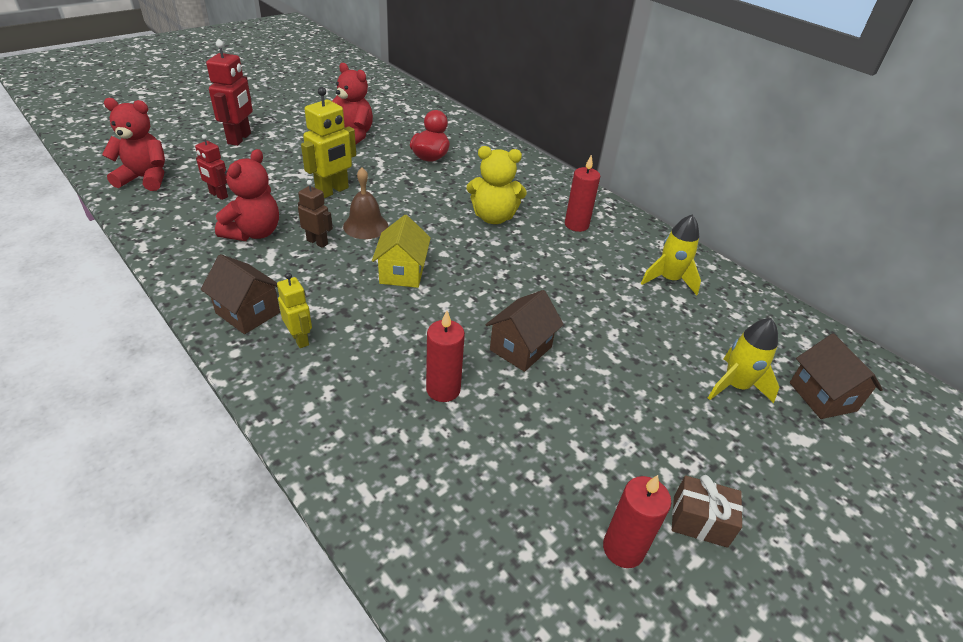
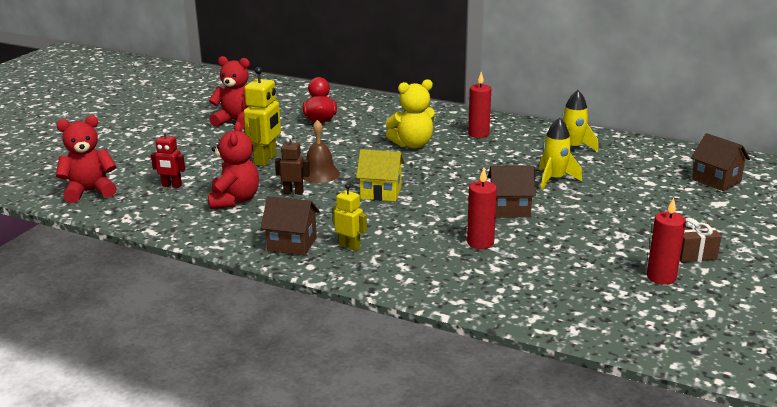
camera: 20 degrees left, 15 degrees down
(240, 139) = (138, 146): red robot -> none
(402, 273) = (381, 192): yellow house -> yellow house turned 60 degrees counterclockwise
(520, 348) = (509, 209): brown house -> brown house turned 75 degrees clockwise
(735, 386) = (661, 190): yellow rocket -> yellow rocket (554, 179)

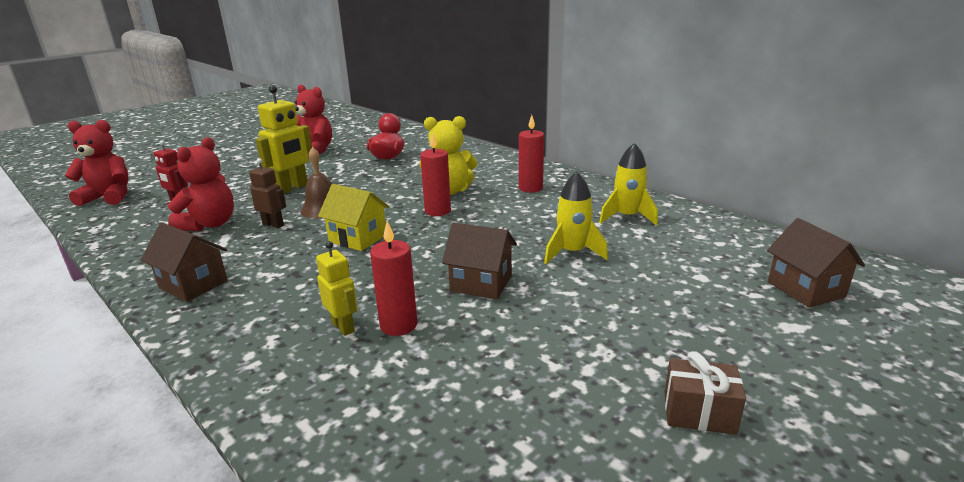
camera: 20 degrees right, 0 degrees up
(349, 246) = (246, 299): yellow robot -> yellow robot (343, 327)
(661, 277) = (614, 449): red candle -> red candle (437, 211)

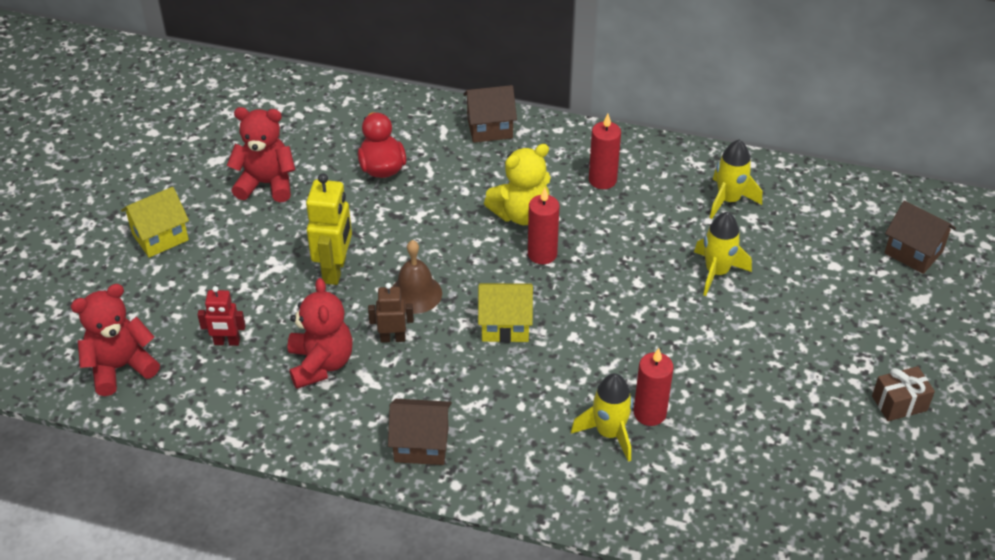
camera: 30 degrees left, 20 degrees up
(226, 157) = (160, 237): none -> yellow house
(343, 327) = (609, 433): yellow robot -> yellow rocket
(481, 283) = (672, 341): brown house -> brown house (490, 128)

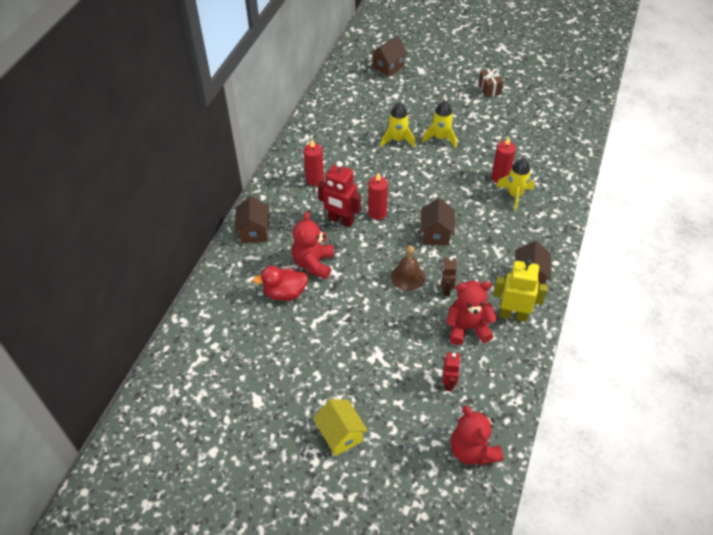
camera: 85 degrees left, 5 degrees up
(266, 184) = (290, 364): red teddy bear -> red teddy bear (314, 263)
(335, 270) = (384, 320): yellow robot -> yellow robot (513, 314)
(505, 325) = (436, 234): yellow house -> brown house
(521, 214) = (340, 220): yellow teddy bear -> red robot
(728, 200) = (340, 128): yellow rocket -> yellow rocket (440, 138)

